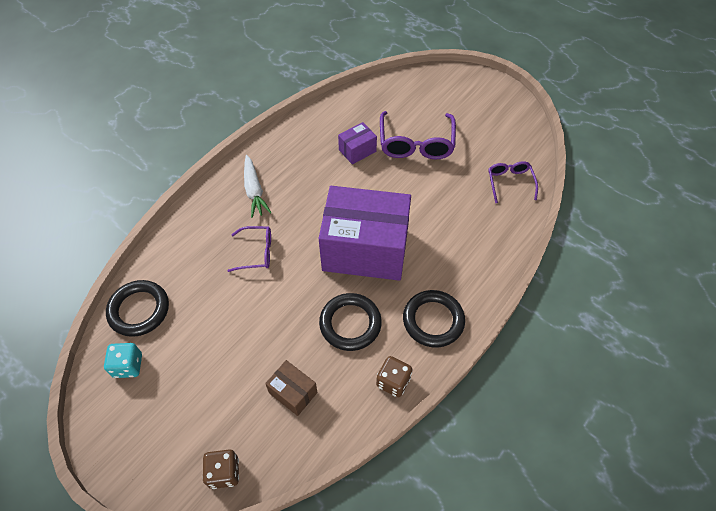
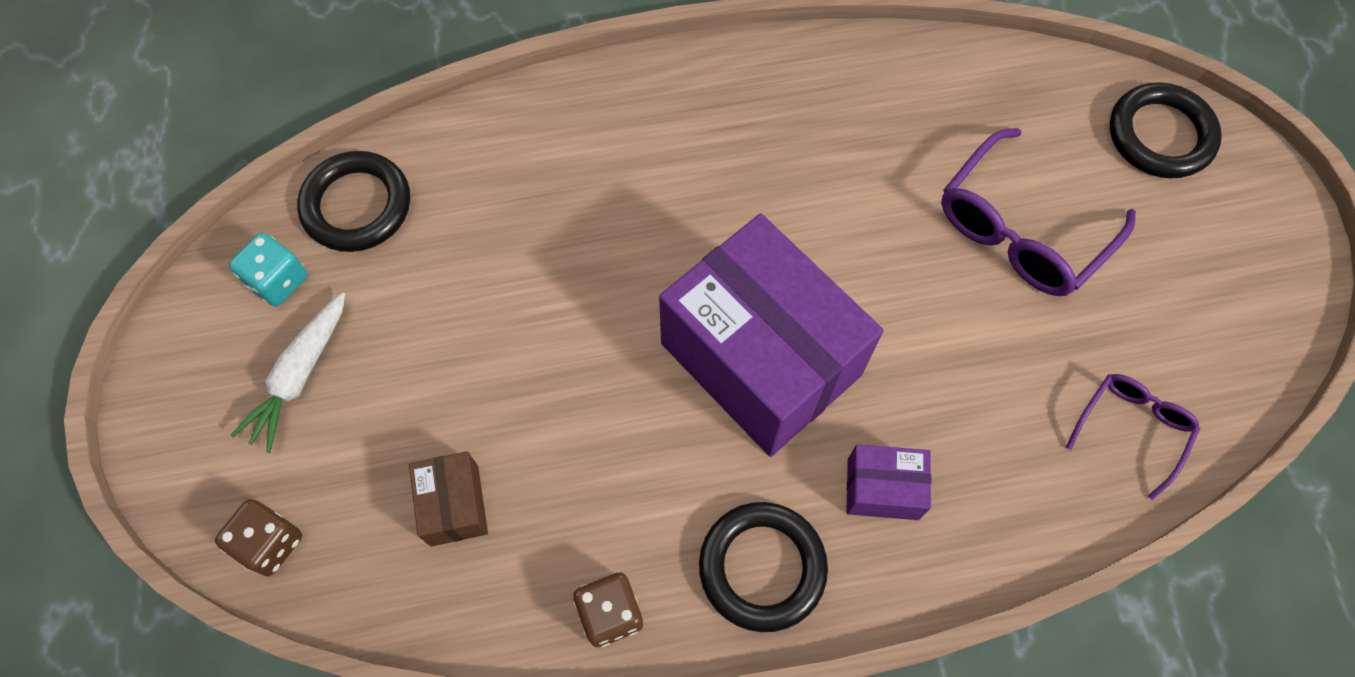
camera: 40 degrees right, 10 degrees up
(254, 190) = (674, 127): white carrot -> white carrot (300, 376)
(256, 252) = (589, 236): purple glasses -> none
(350, 324) = (628, 466): black ring -> black ring (1160, 135)
(357, 151) = (903, 171): purple box -> purple box (882, 489)

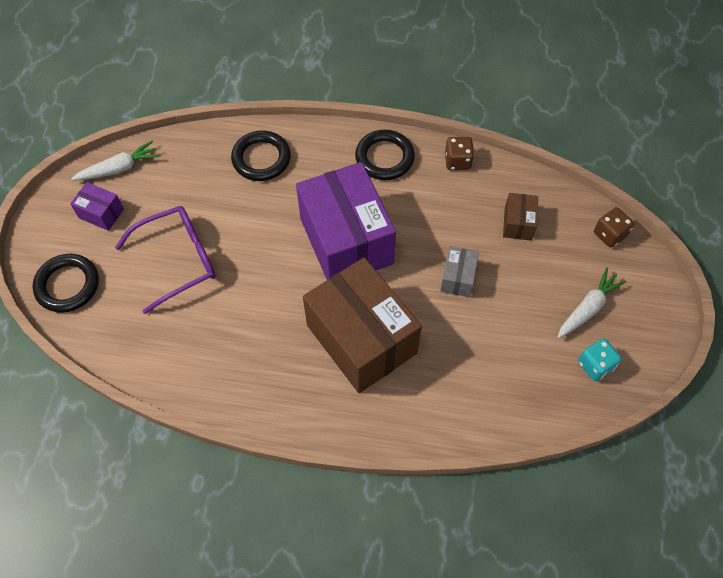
camera: 160 degrees left, 5 degrees down
(357, 206) = (543, 397): black ring -> black ring (261, 159)
(540, 355) = (457, 278): none -> grey box
(665, 202) = (361, 339): none -> brown box
(882, 489) = (316, 170): purple box -> purple box (101, 213)
(1131, 430) = (191, 158): purple glasses -> none
(1242, 361) = (119, 168): none -> white carrot

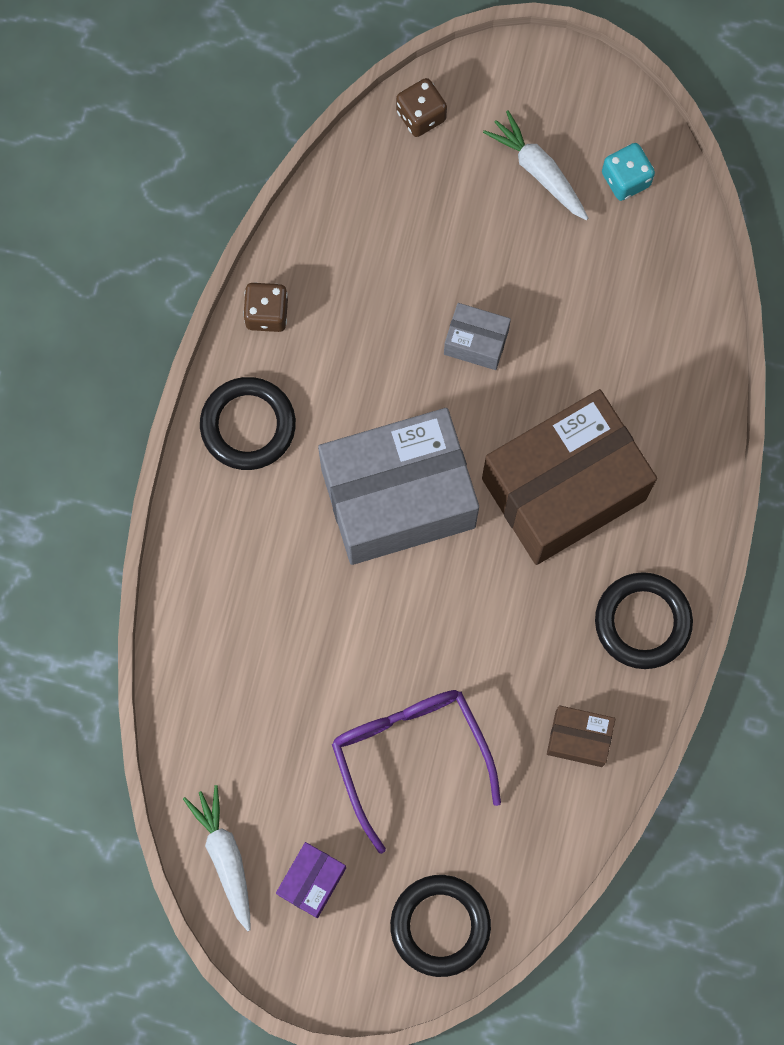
camera: 85 degrees left, 15 degrees up
(261, 159) = (229, 622): black ring -> black ring (642, 622)
(346, 241) = (398, 498): purple box -> grey box
(518, 223) = (390, 242): brown box -> brown box (579, 738)

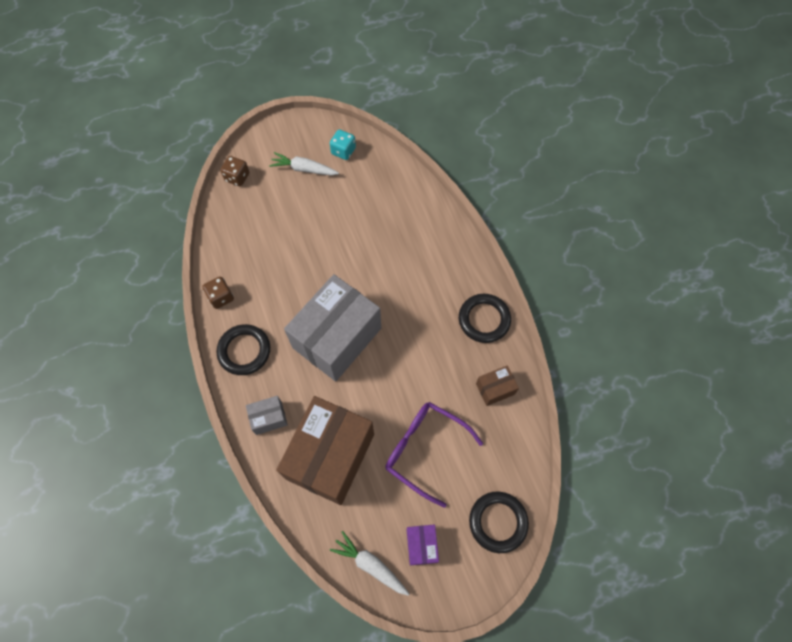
camera: 35 degrees left, 10 degrees down
(476, 342) = (325, 251): grey box -> grey box (269, 418)
(563, 489) = (408, 287): brown box -> brown box (330, 456)

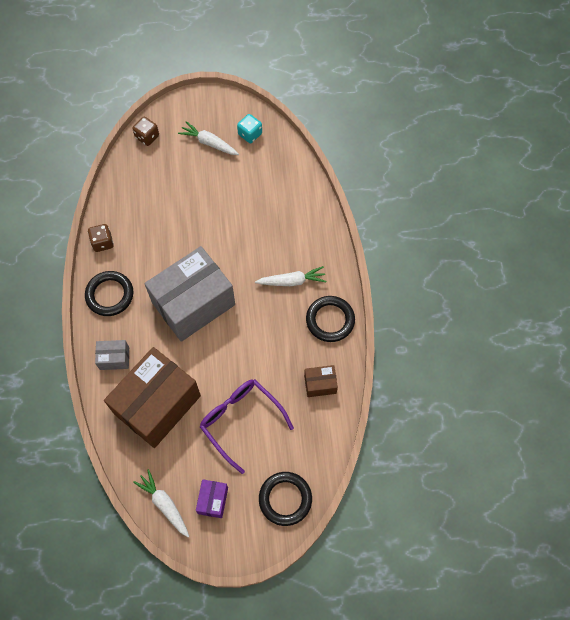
camera: 15 degrees right, 0 degrees up
(432, 289) = (291, 281): none -> white carrot

